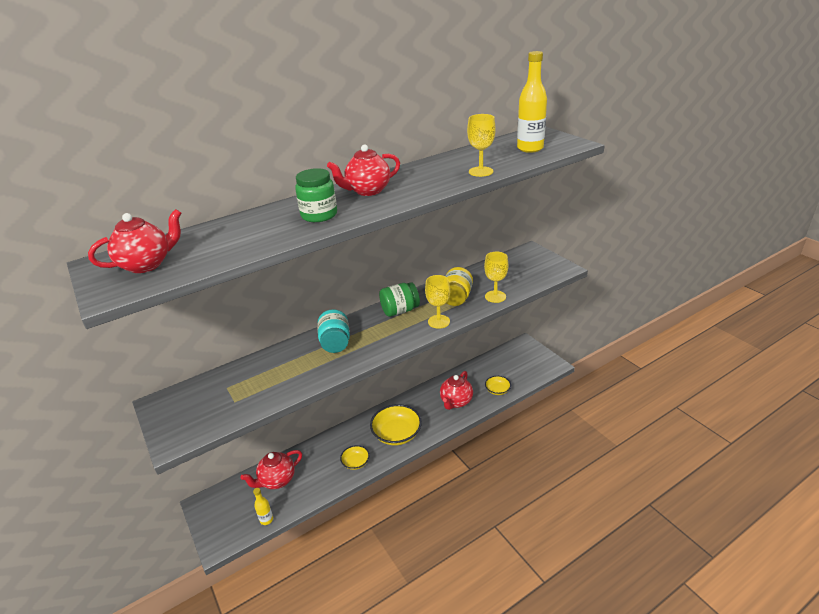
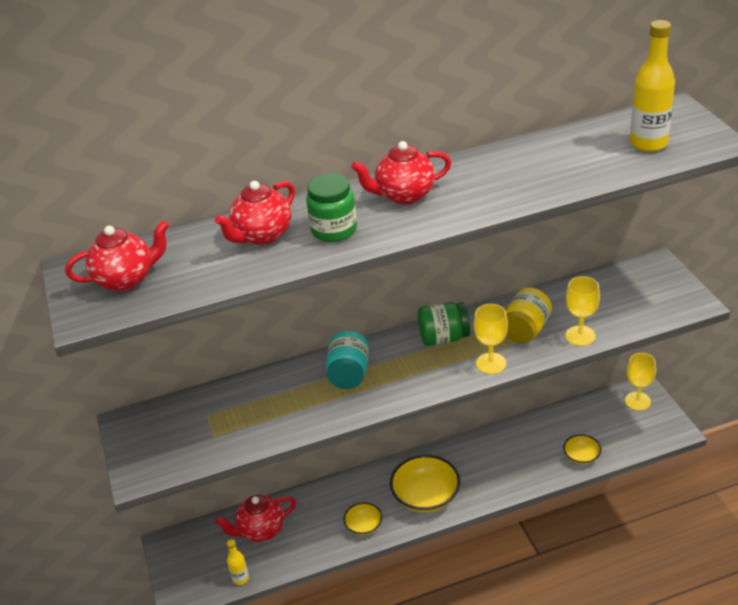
camera: 15 degrees right, 5 degrees up
(456, 402) = (518, 463): red teapot -> red teapot (262, 235)
(481, 171) = (562, 180): yellow goblet -> yellow goblet (637, 401)

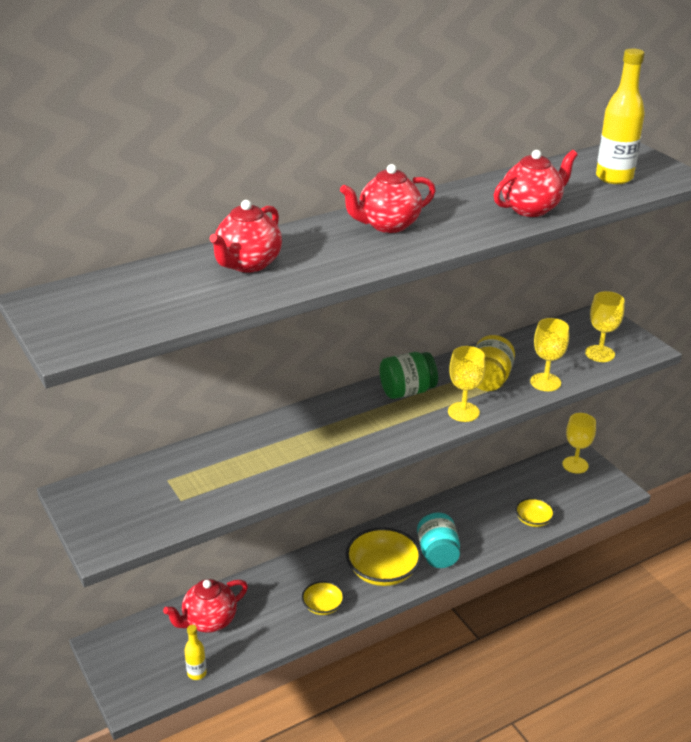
camera: 15 degrees left, 5 degrees down
(126, 279) = (107, 309): red teapot -> red teapot (531, 209)
(334, 230) = (325, 257): green jar -> none
(349, 374) = (316, 430): turquoise jar -> turquoise jar (438, 554)
(644, 307) = (600, 354): none -> yellow goblet

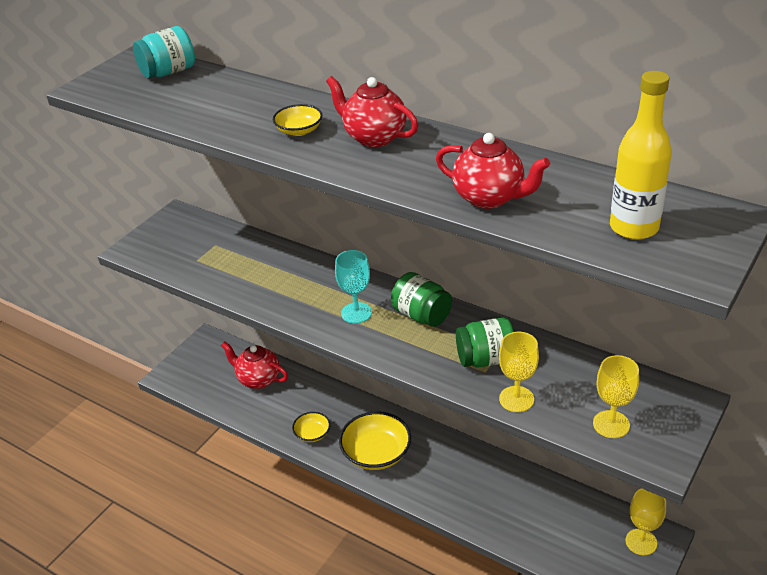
camera: 65 degrees right, 5 degrees up
(197, 673) = (206, 397): yellow bottle -> none
(248, 264) = (247, 104): red teapot -> none
(371, 424) = (356, 313): none -> turquoise goblet
(438, 554) = (423, 481): turquoise jar -> turquoise jar (168, 72)
(463, 412) = (418, 360): yellow goblet -> none
(489, 380) = (486, 359): yellow jar -> green jar
(533, 520) = (523, 536): yellow bowl -> yellow bowl (299, 130)

